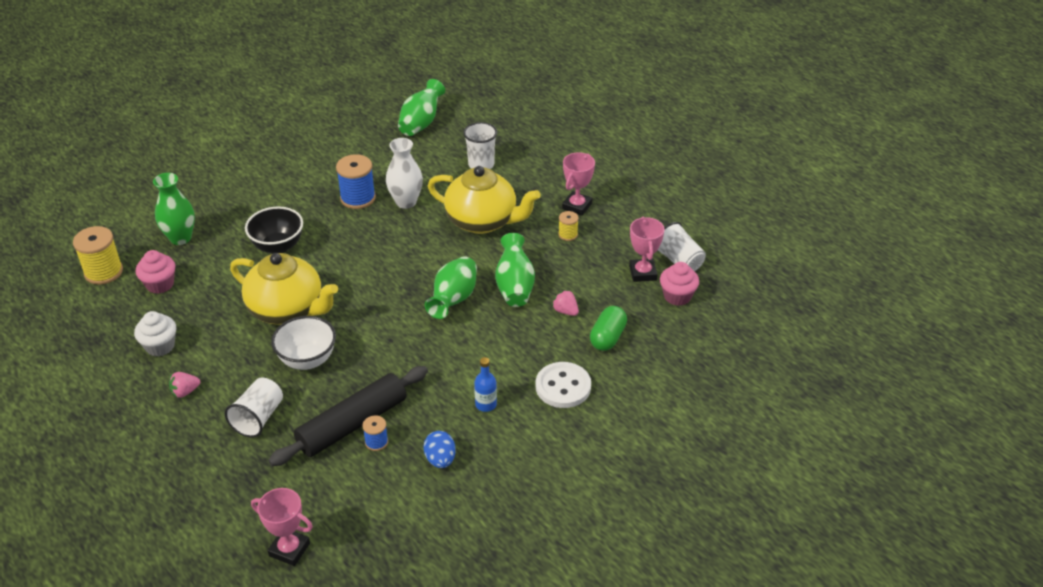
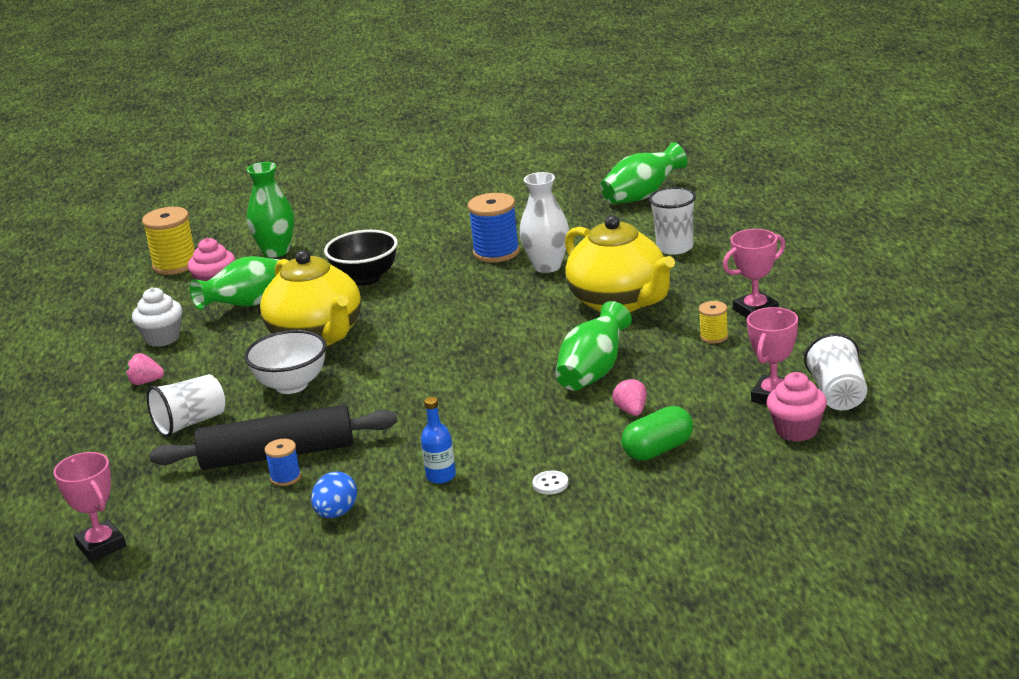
camera: 35 degrees right, 15 degrees down
(453, 300) = (507, 369): green vase -> green vase (247, 305)
(563, 387) = (550, 484): white button -> white button, size x0.45

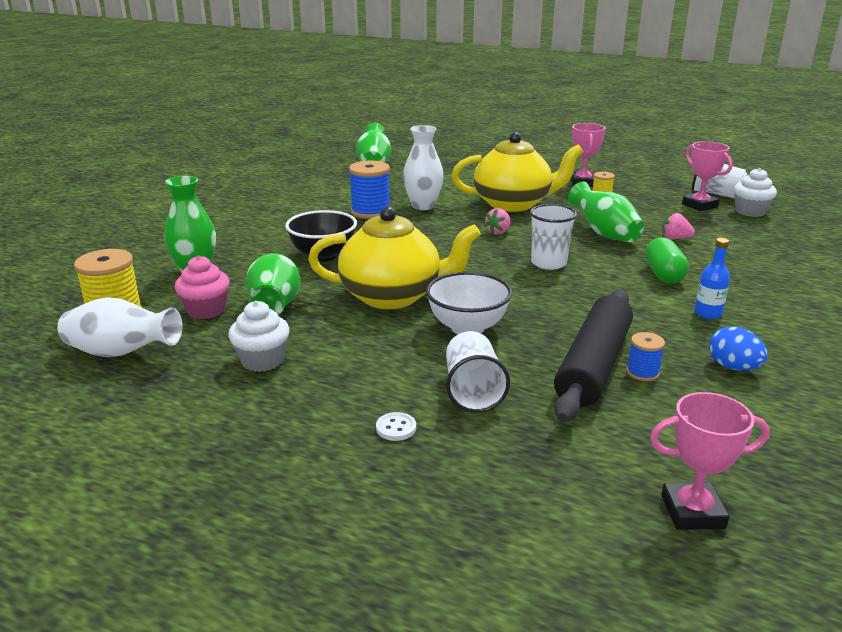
camera: 60 degrees left, 0 degrees up
(128, 293) = (122, 353): none -> white vase
(145, 382) = (344, 393): pink strawberry -> pink strawberry (498, 232)
(550, 484) = (756, 284): white button -> white button (396, 428)
(658, 450) = (738, 245): green capsule -> green capsule (663, 275)
(675, 247) = (463, 176): white cup -> white cup (548, 263)
(797, 430) = (750, 212): pink cupcake -> white cupcake

